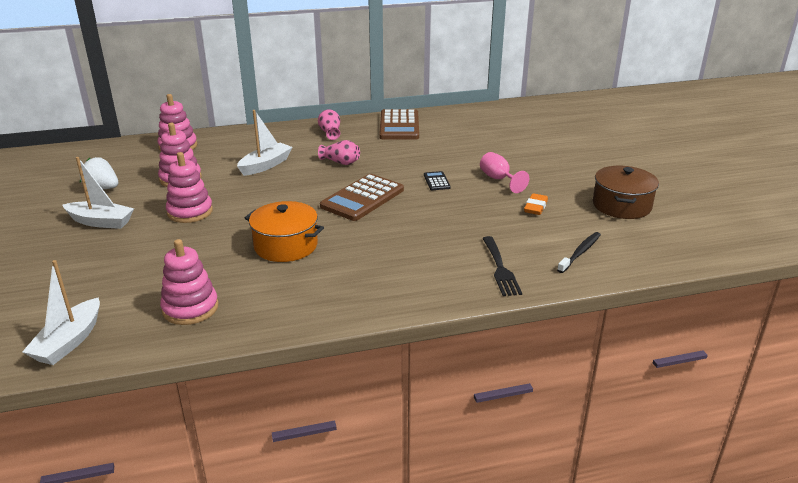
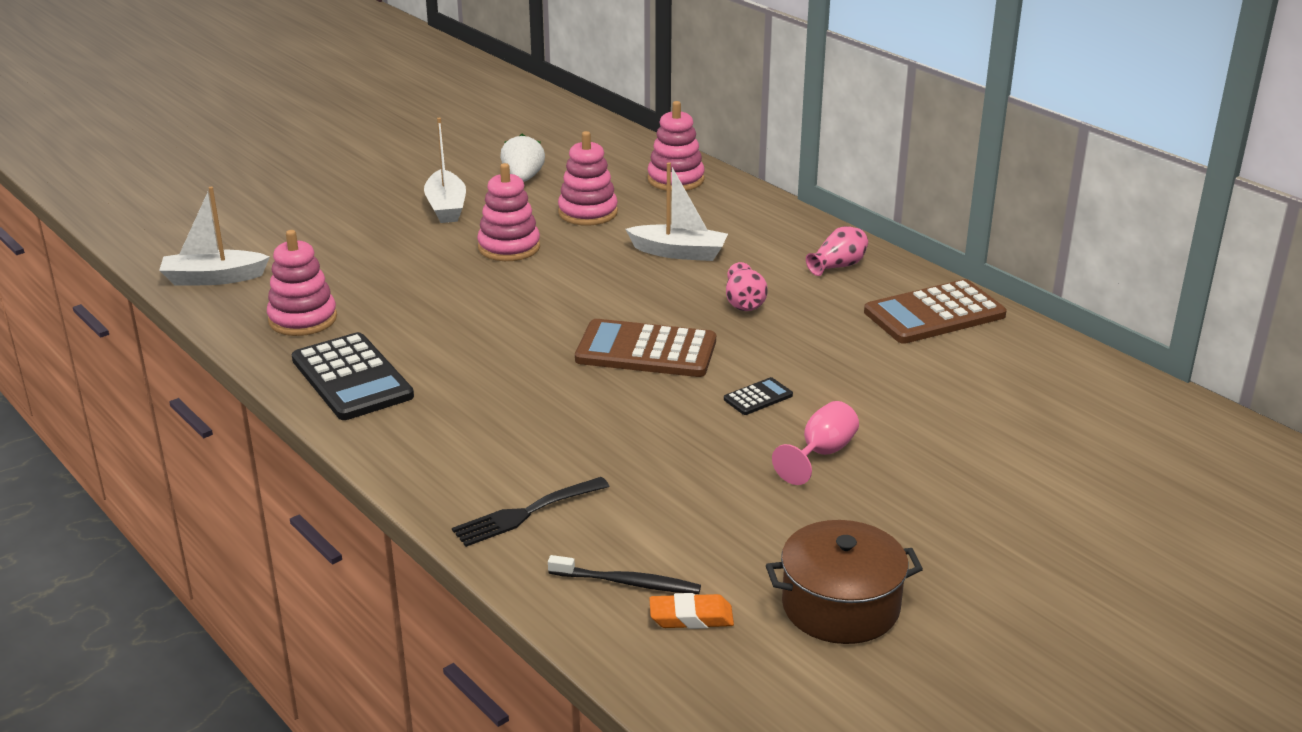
camera: 65 degrees right, 0 degrees up
(286, 246) = (473, 333): orange pot -> none
(296, 301) = (352, 378): none -> black calculator
(535, 207) = (750, 510): orange eraser -> orange eraser (691, 617)

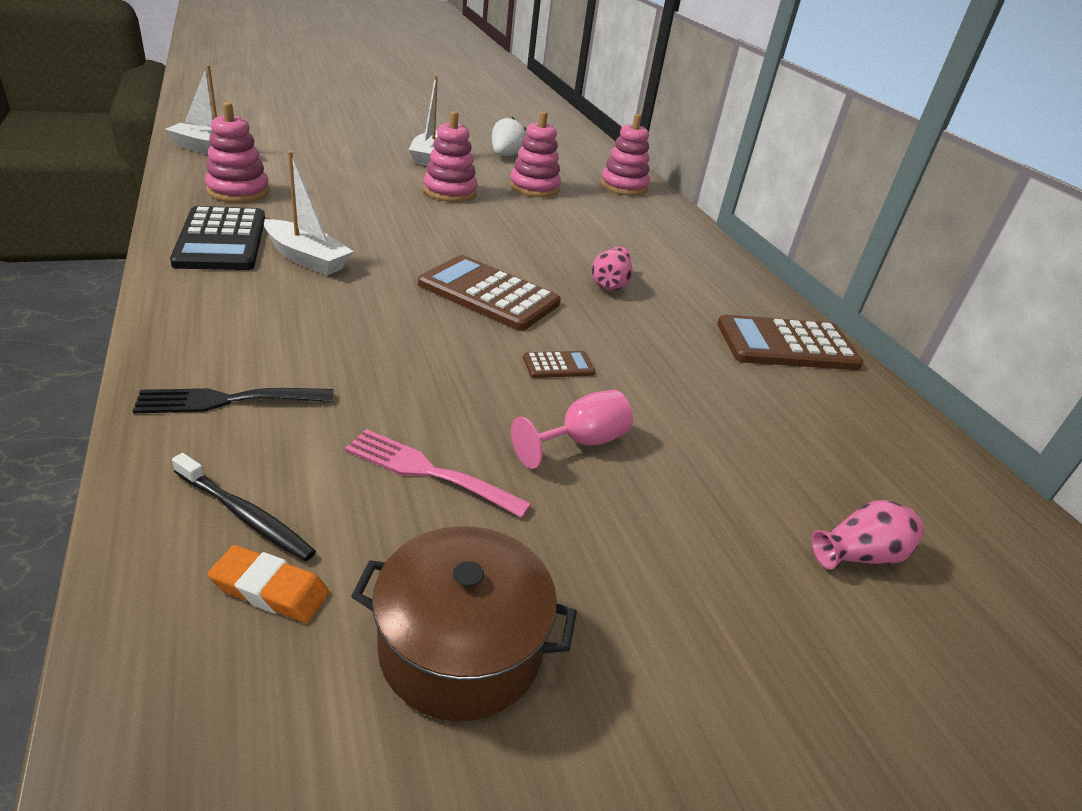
camera: 15 degrees right, 5 degrees up
(679, 252) = (584, 232): white boat -> white boat (306, 258)
(727, 512) = (428, 472): none -> pink fork
(758, 397) = (558, 365): black calculator -> brown calculator
(838, 266) = (717, 280): pink vase -> pink vase (859, 555)

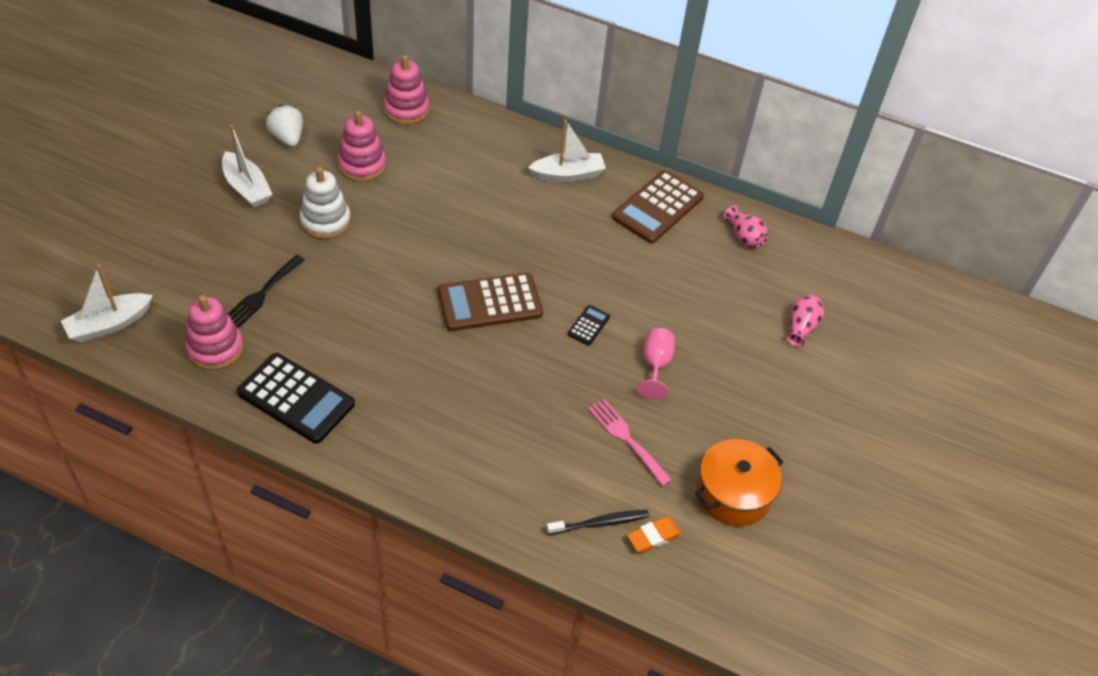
camera: 45 degrees left, 15 degrees up
(227, 400) = (501, 487): black fork -> black fork (262, 294)
(306, 258) = (364, 366): white boat -> white boat (568, 174)
(428, 472) = (626, 439): pink fork -> pink fork turned 75 degrees clockwise
(450, 192) = (325, 221): pink stacking toy -> white stacking toy
(461, 647) = (733, 494): brown pot -> orange pot
(558, 365) = (588, 325): brown calculator -> black calculator
(610, 283) = (529, 233): pink vase -> pink vase (744, 236)

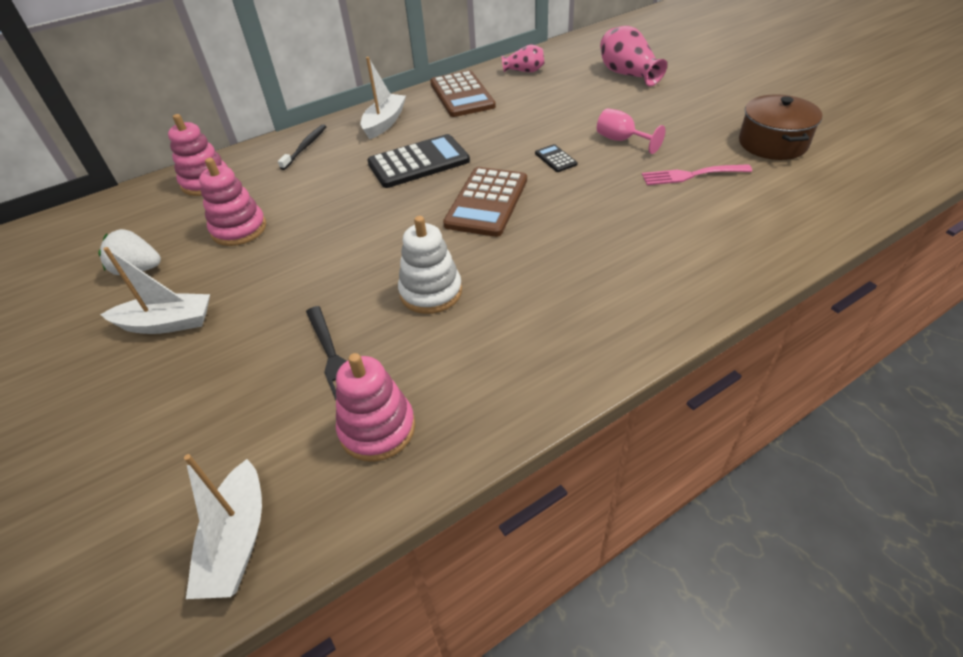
camera: 50 degrees left, 5 degrees down
(296, 398) = (508, 375): black calculator -> black calculator (418, 162)
(325, 221) = (282, 276): white stacking toy -> white stacking toy (431, 292)
(600, 523) = (777, 214): black toothbrush -> black toothbrush (305, 147)
(653, 537) = (803, 191): orange eraser -> none
(733, 494) = (772, 143): orange pot -> brown pot
(801, 327) = (627, 74): pink vase -> pink vase, size x1.65

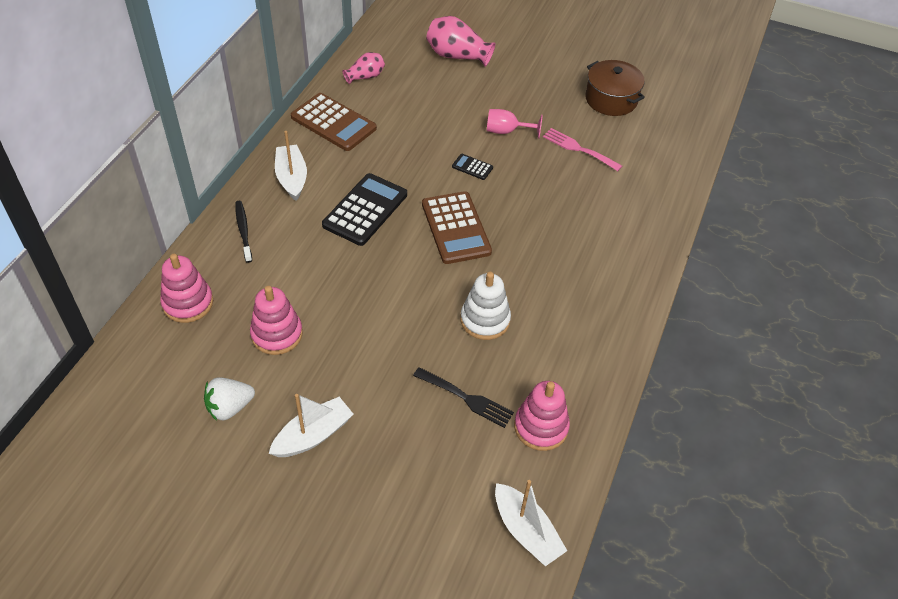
camera: 40 degrees left, 5 degrees up
(691, 175) = (578, 149): pink fork -> pink fork turned 75 degrees clockwise

